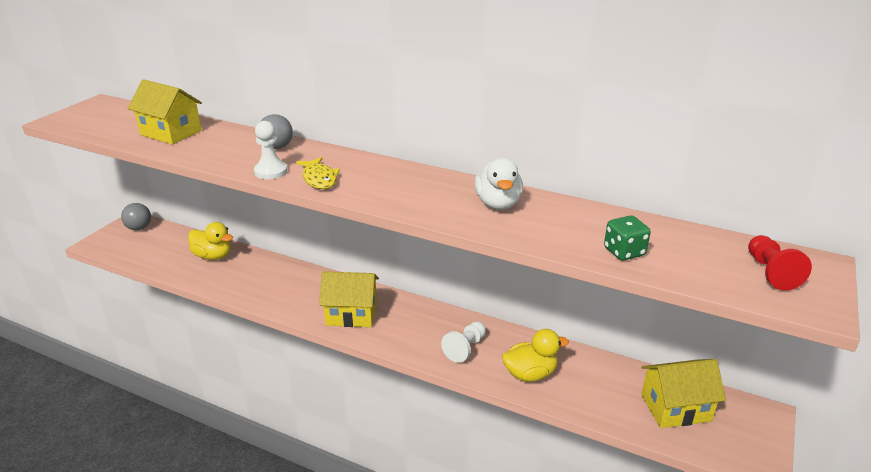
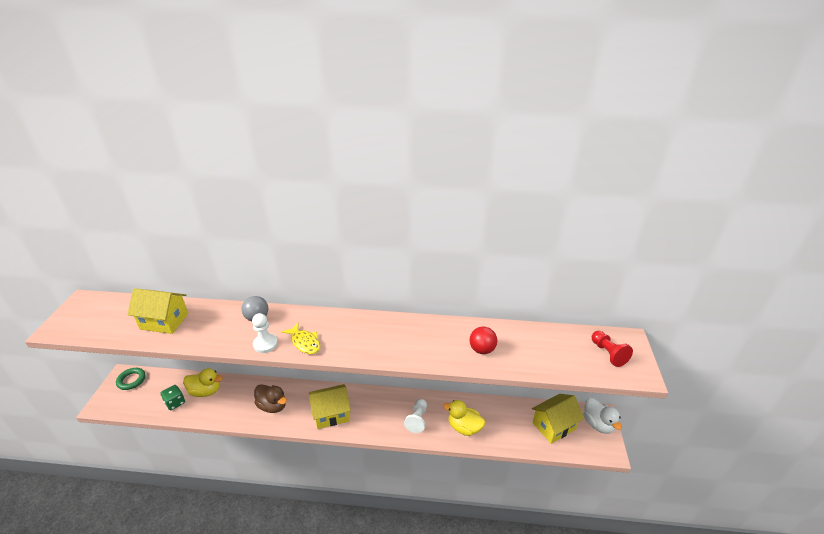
camera: 20 degrees left, 5 degrees up
(139, 228) = (131, 380): grey ball -> green ring
(283, 288) = (272, 406): none -> brown duck
(498, 204) = (434, 336): white duck -> white duck (597, 424)
(530, 374) = (464, 427): yellow duck -> yellow duck turned 120 degrees counterclockwise
(560, 229) = (482, 349): none -> red ball
(624, 252) = (525, 359): green dice -> green dice (175, 402)

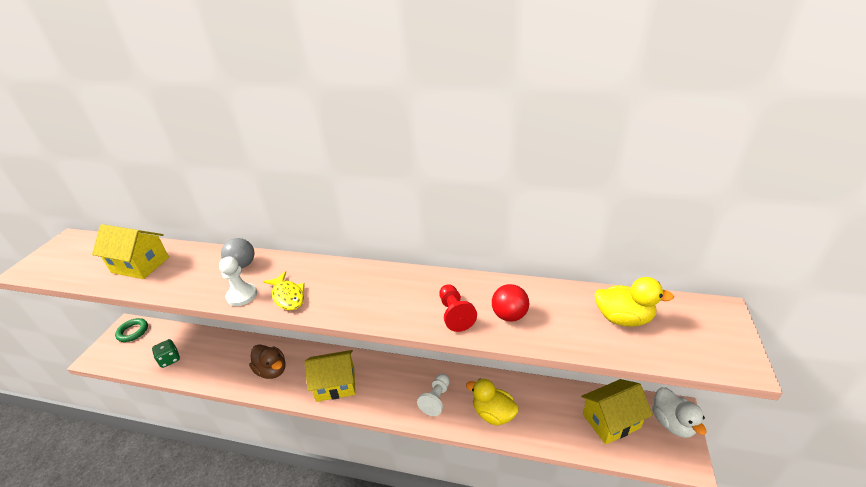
camera: 10 degrees right, 0 degrees up
(206, 391) = (205, 348): yellow duck -> yellow duck (623, 318)
(608, 353) = (689, 330): red pawn -> red pawn (455, 314)

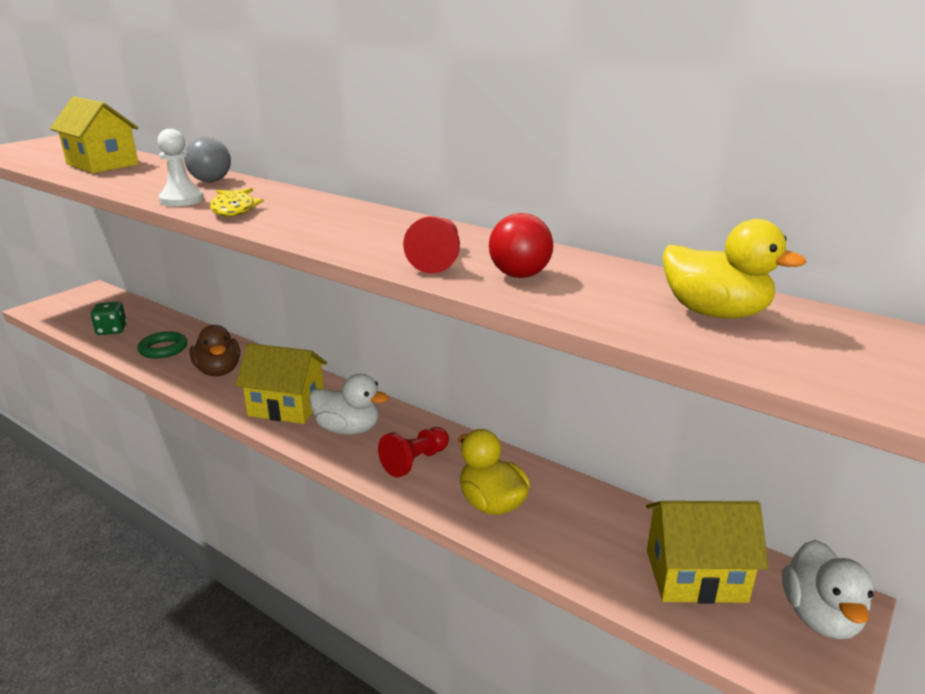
camera: 20 degrees right, 10 degrees down
(133, 332) = (94, 297): green ring -> green ring (163, 349)
(383, 389) = (348, 429): none -> white duck
(436, 399) = (415, 462): white pawn -> red pawn

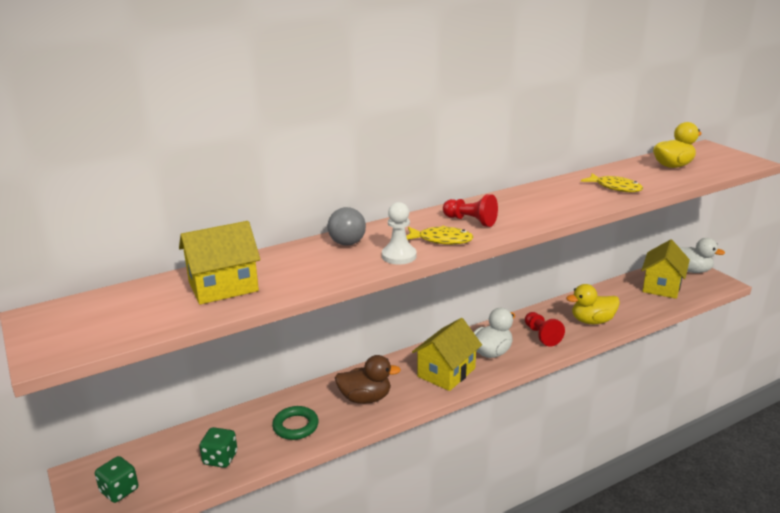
camera: 65 degrees left, 0 degrees up
(70, 307) = (119, 490): none -> green dice
(437, 260) = (583, 199): red pawn -> red pawn (470, 221)
(519, 275) = (615, 187): red ball -> yellow fish

